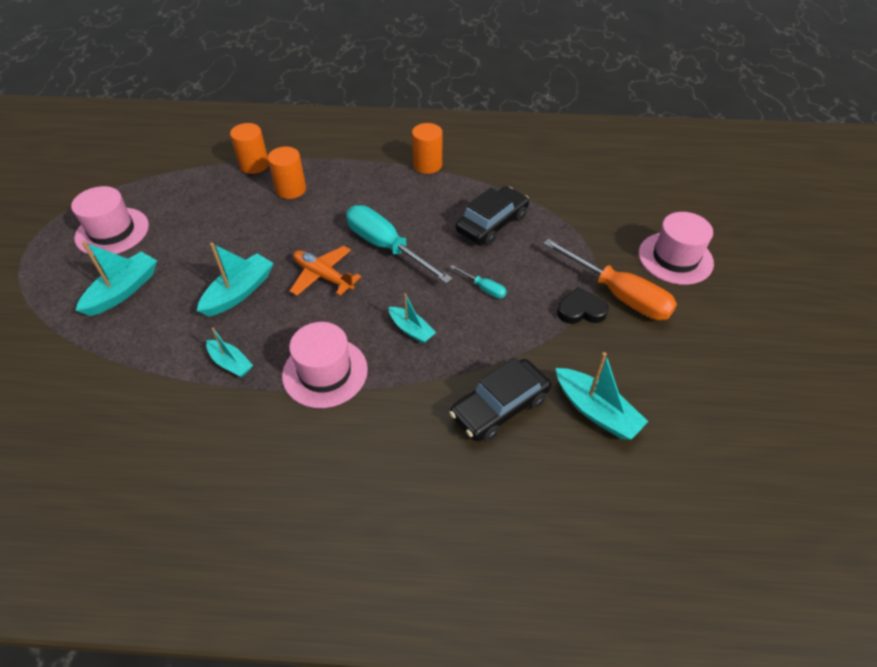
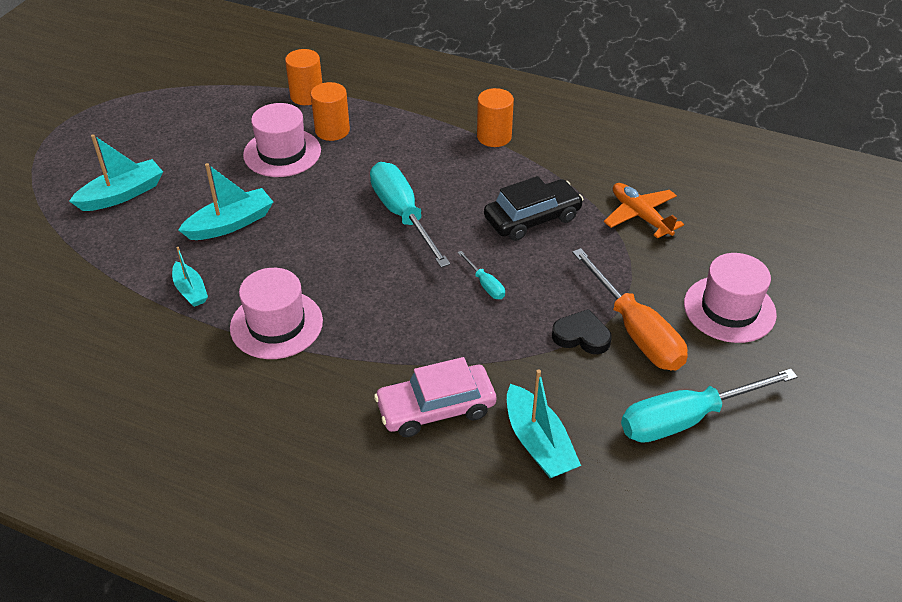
camera: 20 degrees right, 5 degrees down
(112, 231) = (137, 133): pink hat -> pink hat (282, 153)
(323, 276) = (321, 229): orange plane -> orange plane (640, 216)
(411, 330) = (385, 306): turquoise boat -> none
(499, 407) = (436, 408): black car -> pink car
(694, 355) = (687, 419): none -> turquoise screwdriver

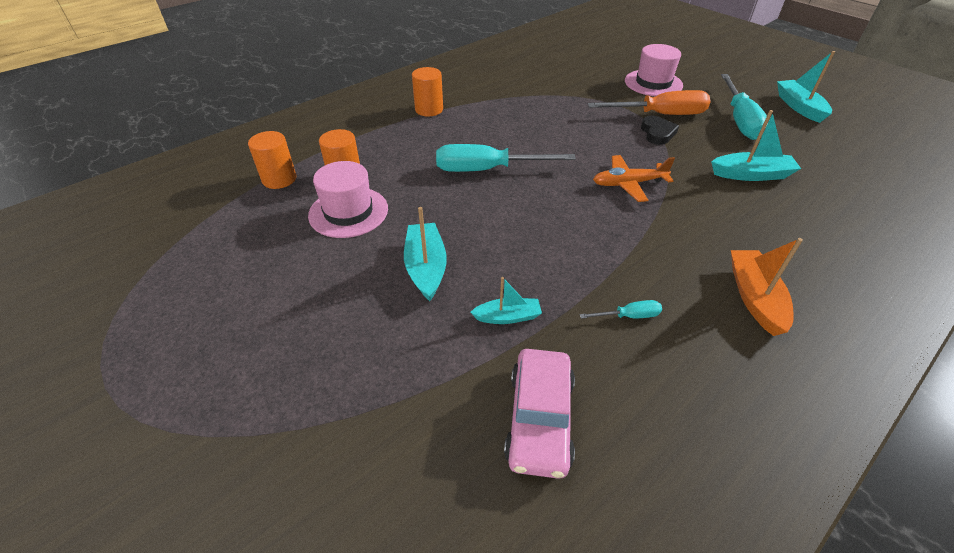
camera: 65 degrees left, 0 degrees up
(122, 194) = (309, 343): turquoise boat -> turquoise boat (799, 107)
(276, 324) = (584, 268): pink hat -> none
(289, 462) = (754, 297): none -> orange boat
(436, 408) = (709, 208): pink car -> pink car (539, 419)
(485, 284) = (589, 154): turquoise screwdriver -> turquoise screwdriver (628, 316)
(532, 218) = (531, 119): black car -> none
(581, 336) = (657, 133): black heart -> black heart turned 135 degrees clockwise
(640, 216) = (555, 84): orange plane -> orange plane (628, 184)

